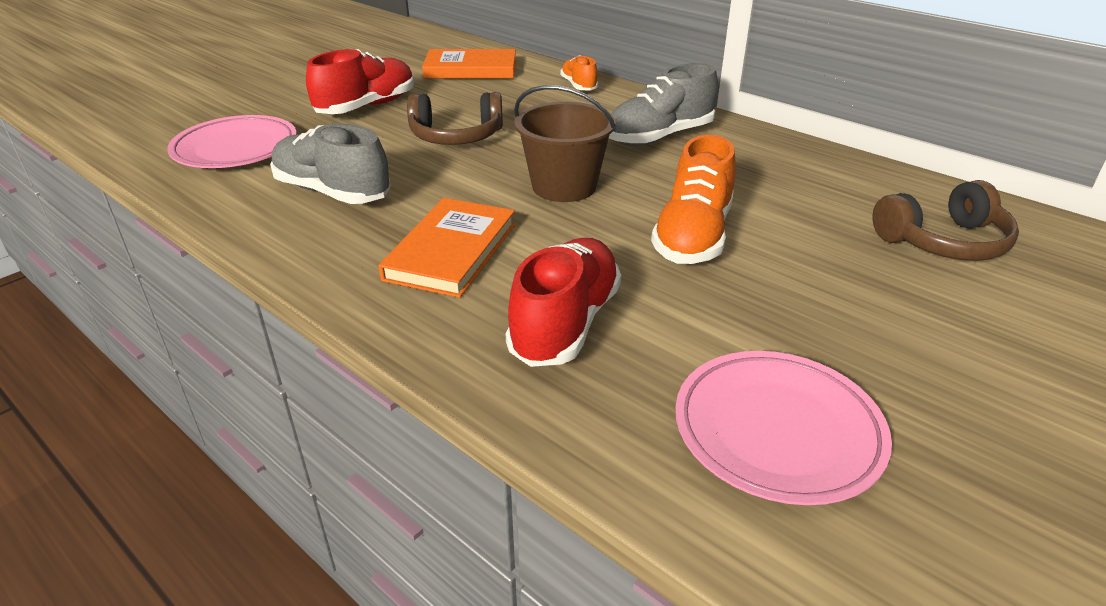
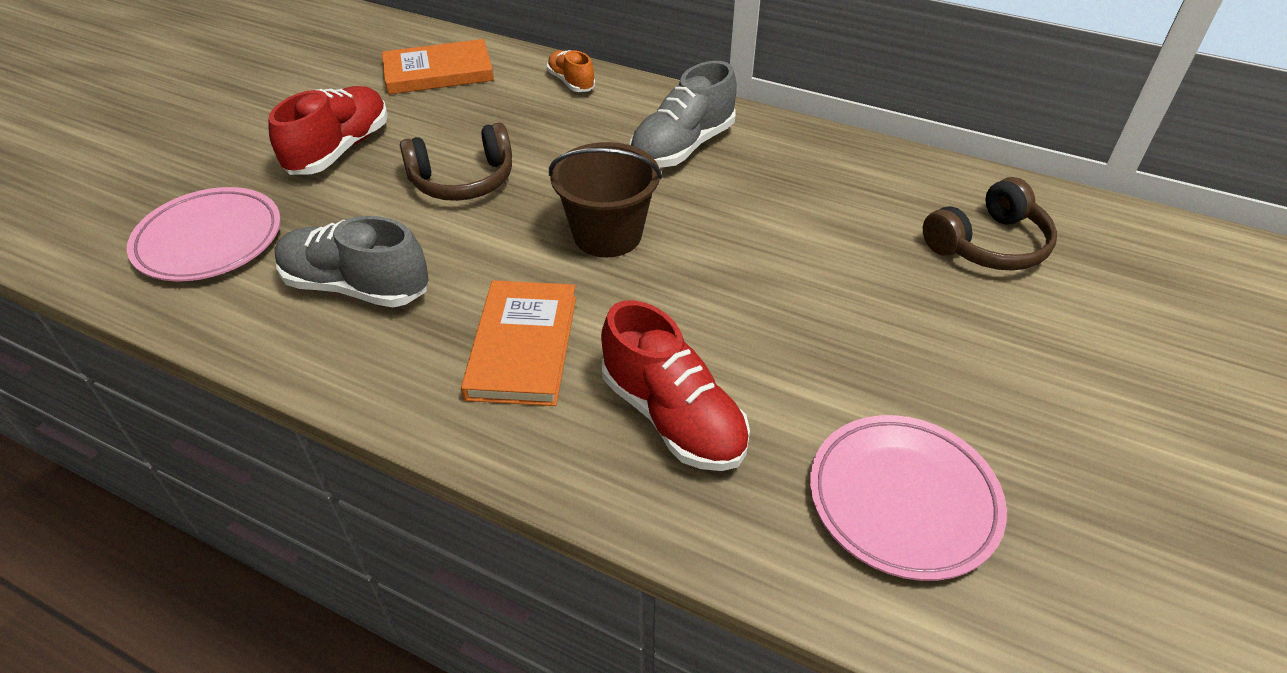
camera: 15 degrees left, 10 degrees up
(565, 323) = (672, 416): red shoe -> red shoe turned 135 degrees clockwise
(693, 236) = (759, 280): orange shoe -> none

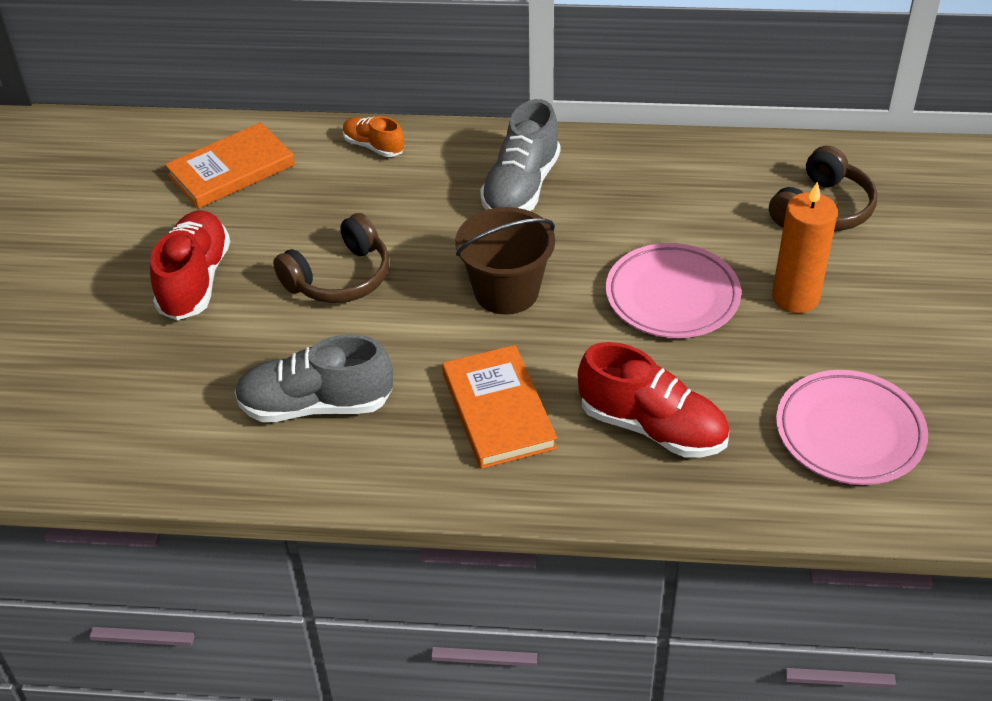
camera: 20 degrees left, 0 degrees up
(209, 240) = (140, 406): pink plate -> pink plate (672, 296)
(912, 326) = (795, 297): none -> orange candle

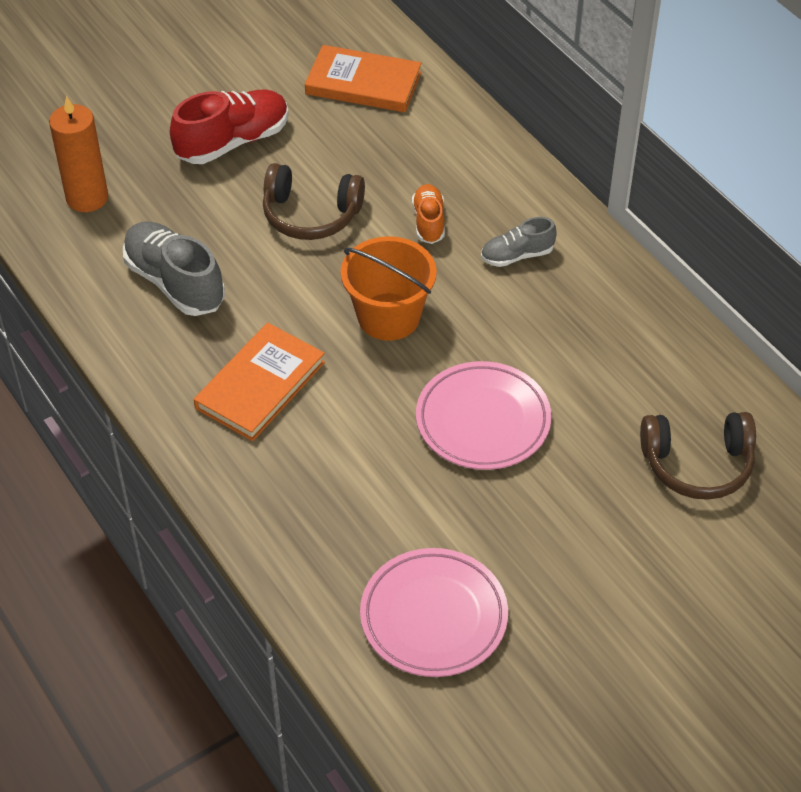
camera: 50 degrees right, 5 degrees up
(373, 147) = (472, 141): orange shoe -> orange shoe (428, 222)
(506, 291) = (388, 317): brown bucket -> orange bucket
(521, 188) = (517, 255): grey shoe -> grey shoe, size x0.57
(652, 427) = (325, 486): red shoe -> none
(795, 297) = (561, 502): orange candle -> orange candle (87, 198)

